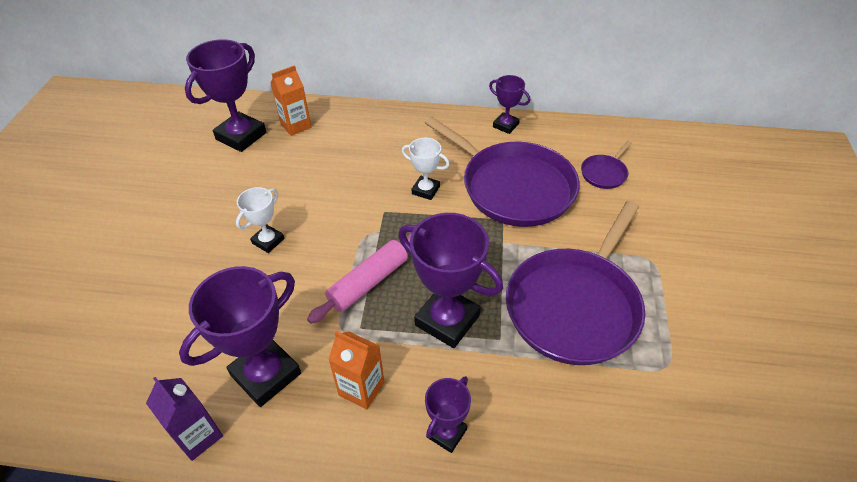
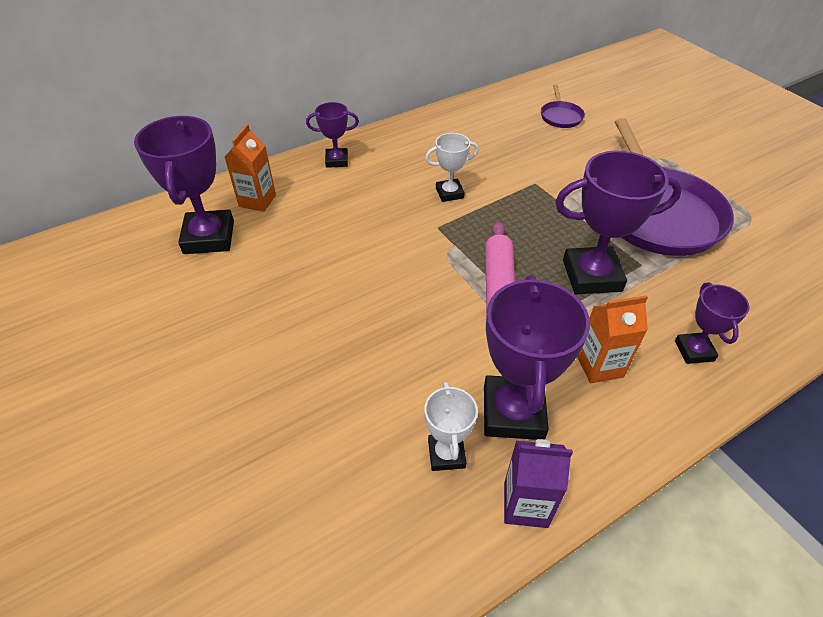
camera: 40 degrees left, 0 degrees up
(268, 241) = (365, 309): white trophy -> white trophy (446, 454)
(505, 125) = (448, 116): purple trophy -> purple trophy (337, 161)
(513, 187) = (512, 156): purple pan -> none

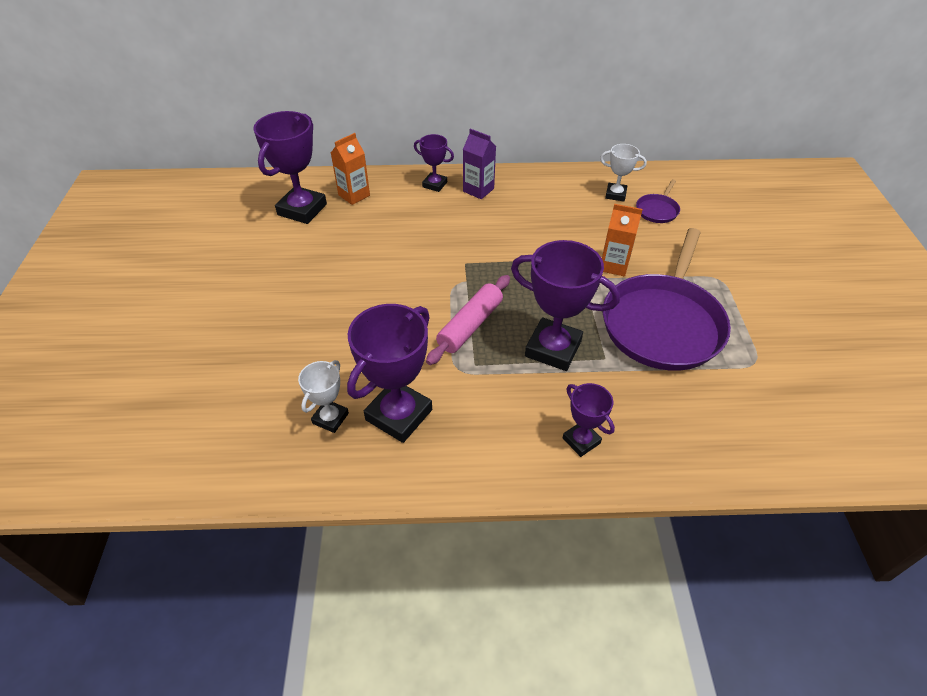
camera: 30 degrees right, 0 degrees up
(449, 193) = (498, 240): white trophy -> white trophy (615, 194)
(525, 504) = (352, 475): purple carton -> purple carton (478, 190)
(599, 366) = (492, 415): orange carton -> orange carton (614, 265)
(694, 351) = (581, 440): purple trophy -> purple trophy turned 60 degrees counterclockwise

